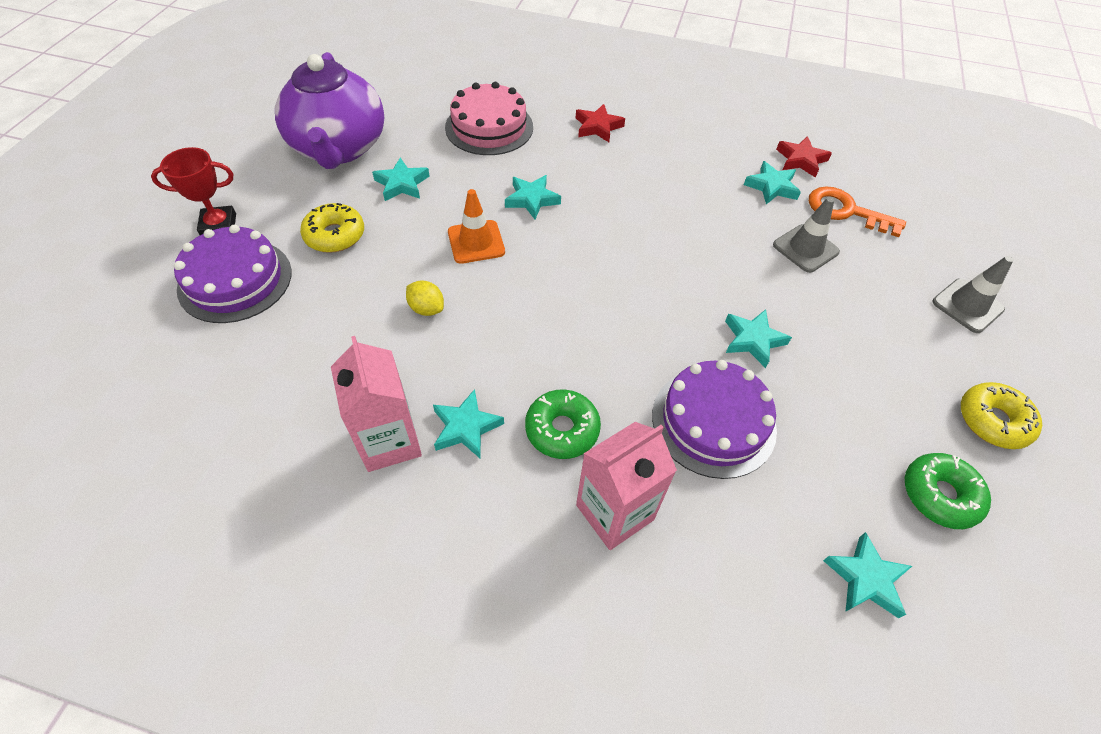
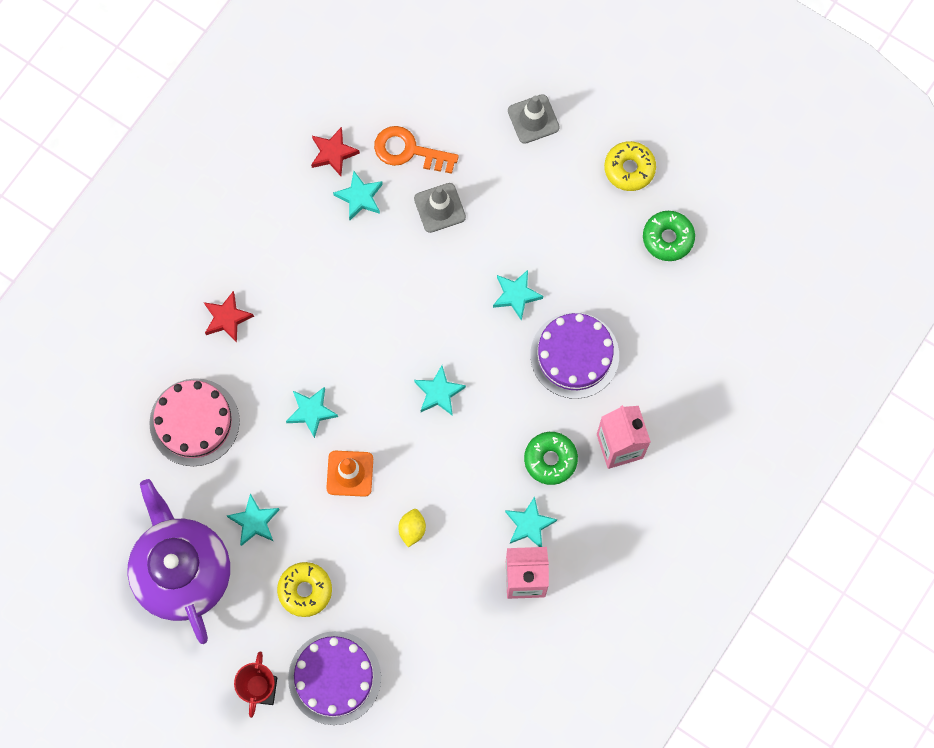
camera: 70 degrees left, 20 degrees up
(339, 148) = (183, 571): purple teapot -> purple teapot turned 120 degrees counterclockwise
(426, 308) = (412, 529): yellow lemon -> yellow lemon turned 45 degrees counterclockwise
(846, 211) = (409, 151): orange key -> orange key turned 60 degrees clockwise
(866, 579) = (703, 314): turquoise star -> turquoise star (439, 392)

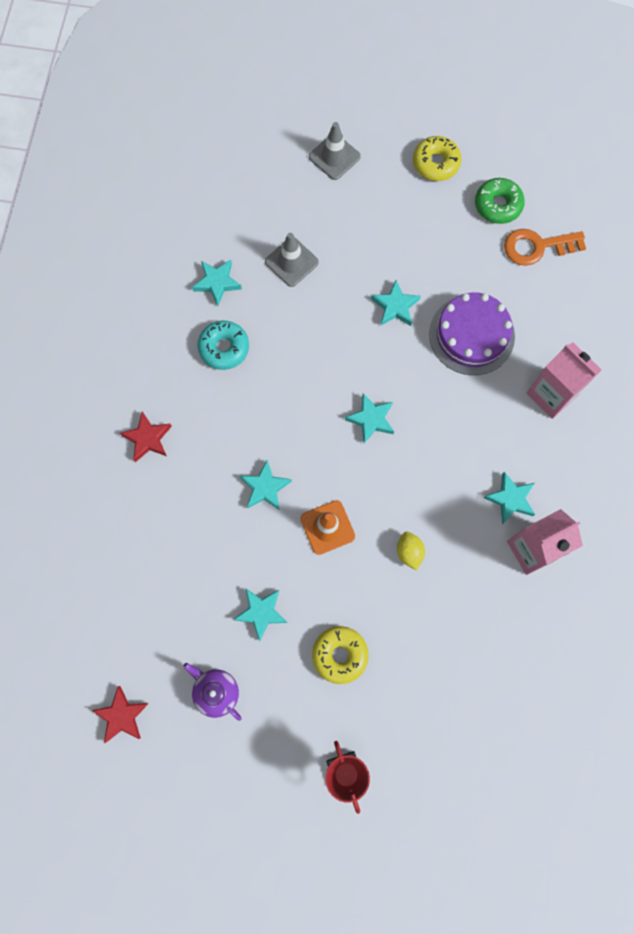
camera: 25 degrees left, 0 degrees up
(183, 571) = (216, 692): purple teapot -> purple teapot, size x0.44
(194, 422) = (161, 546): pink cake -> none
(333, 153) = (175, 256): red star -> red star (122, 715)
(334, 678) = (408, 725): purple cake -> none
(336, 264) = (224, 348): none -> turquoise donut
(409, 151) = (241, 226): orange key -> orange key (537, 247)
(550, 460) = (498, 433): green donut -> none

